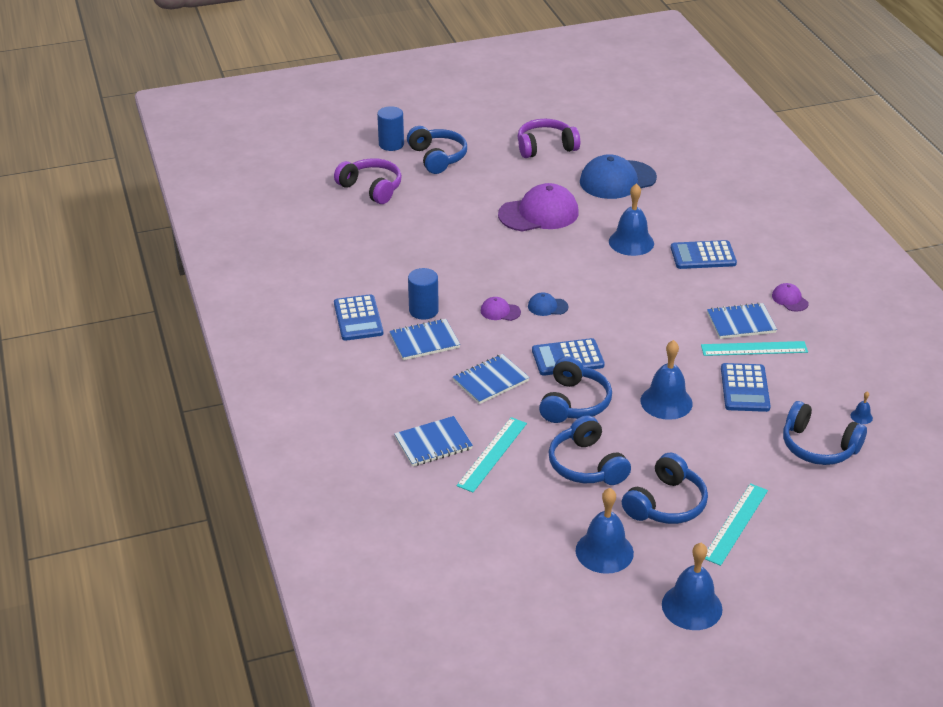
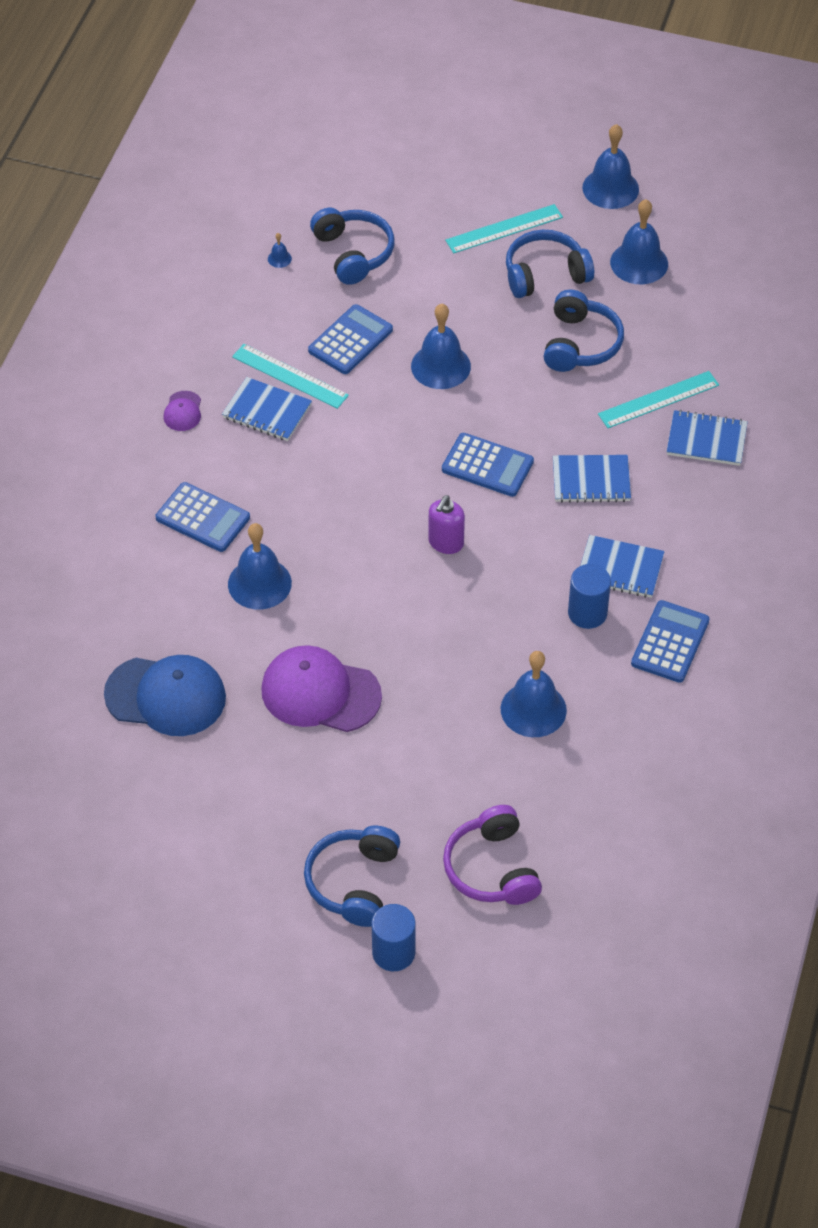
camera: 145 degrees left, 15 degrees up
(412, 255) = (533, 709): none -> blue bell
(500, 311) = (503, 565): purple cap -> none
(545, 147) = (191, 816): purple headphones -> none
(547, 306) = (445, 543): blue cap -> purple soap dispenser
(574, 403) = (530, 412): blue headphones -> none

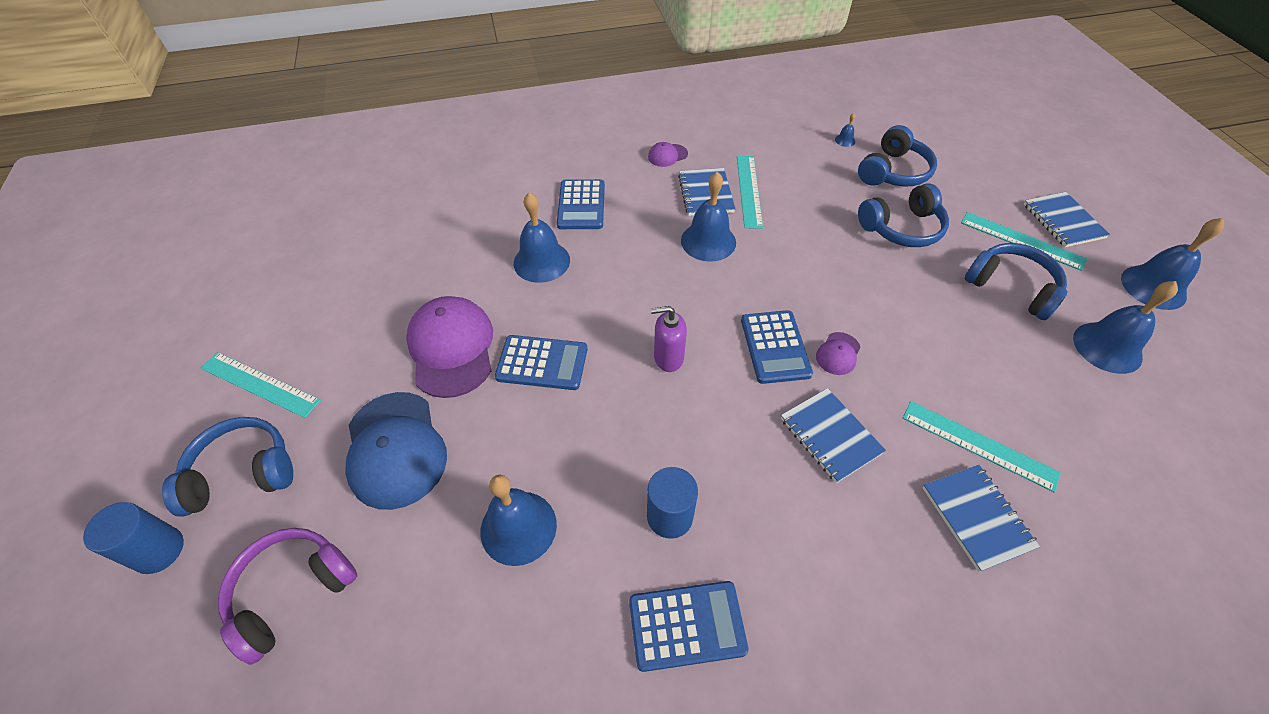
camera: 60 degrees right, 0 degrees up
(166, 696) = (401, 259): blue cap -> blue cap (395, 449)
(256, 851) = (260, 384): none -> turquoise ruler
(350, 340) = (814, 206): blue calculator -> blue calculator (542, 363)
(440, 366) = (845, 267): blue bell -> blue bell (708, 241)
(524, 429) = (838, 353): none -> purple cap
(580, 344) = (971, 348): blue headphones -> blue headphones (902, 228)
(620, 569) = (746, 519): blue notebook -> blue notebook (1063, 221)

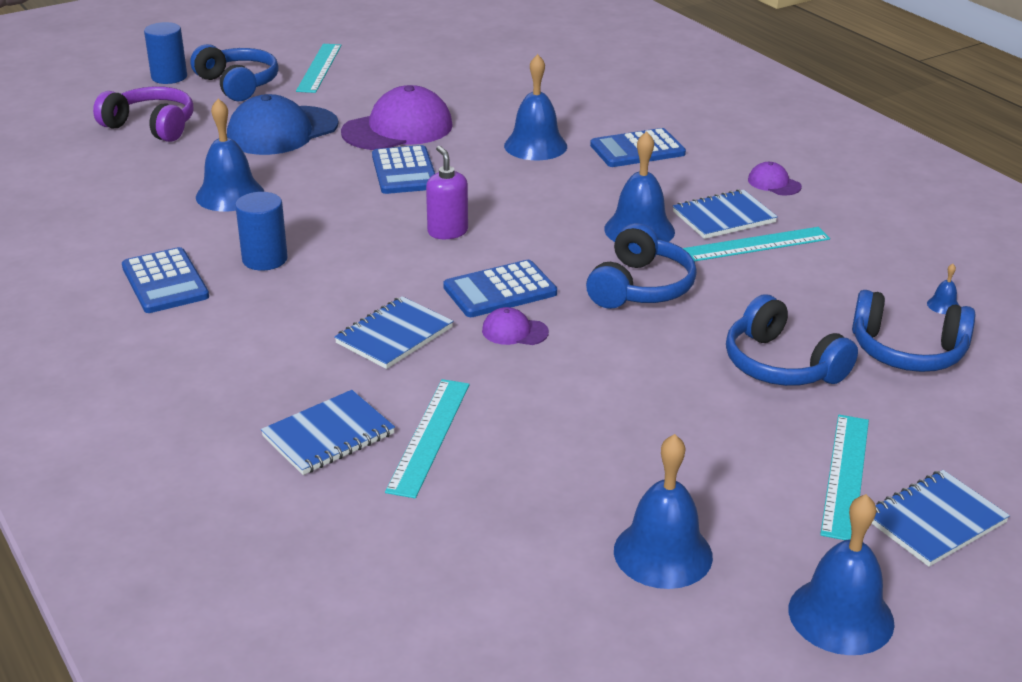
camera: 70 degrees right, 20 degrees down
(1011, 287) = (728, 464): blue headphones -> blue headphones (640, 287)

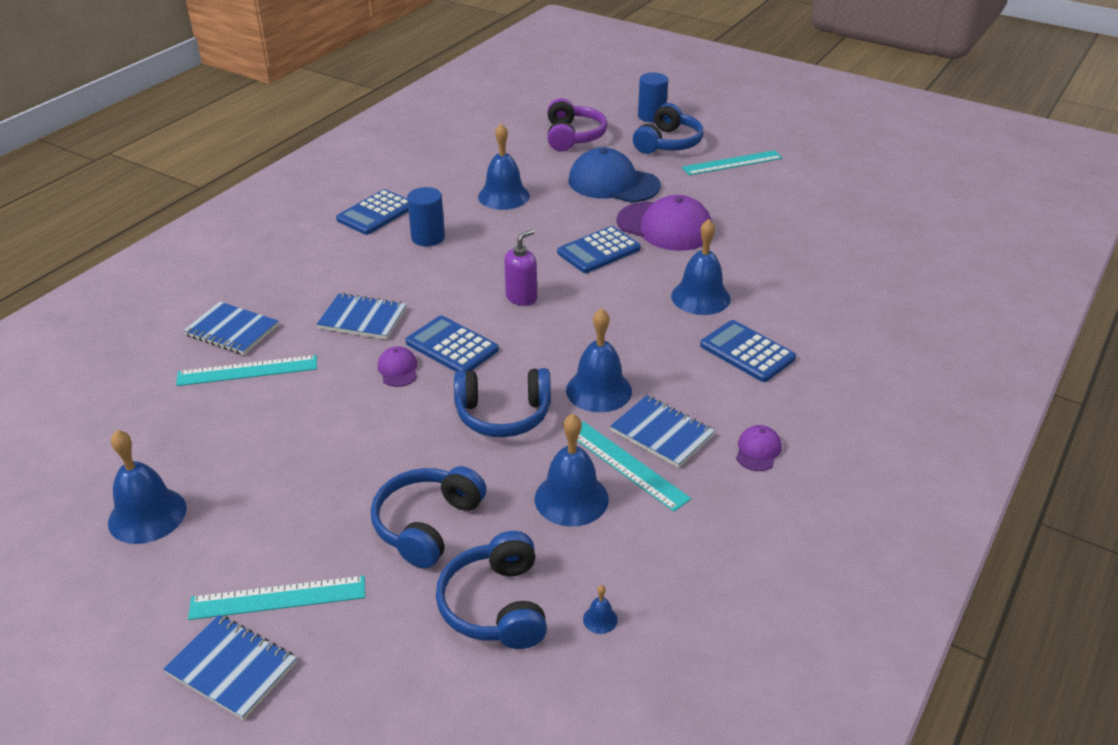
camera: 65 degrees right, 5 degrees up
(841, 615) = (95, 629): blue bell -> blue bell (571, 498)

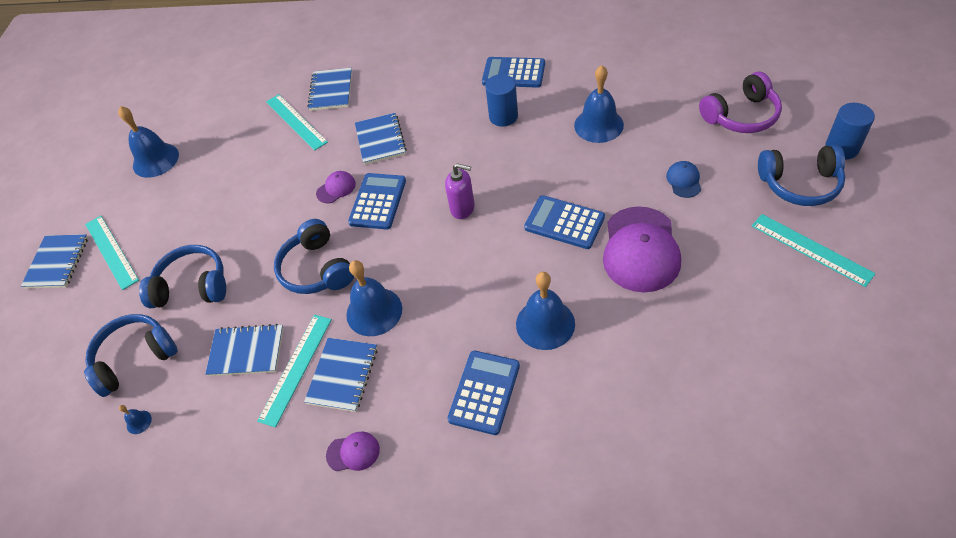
camera: 70 degrees right, 15 degrees up
(571, 498) = (246, 351): blue bell -> blue notebook
(613, 183) = (684, 180): blue cap -> blue cap, size x0.45

